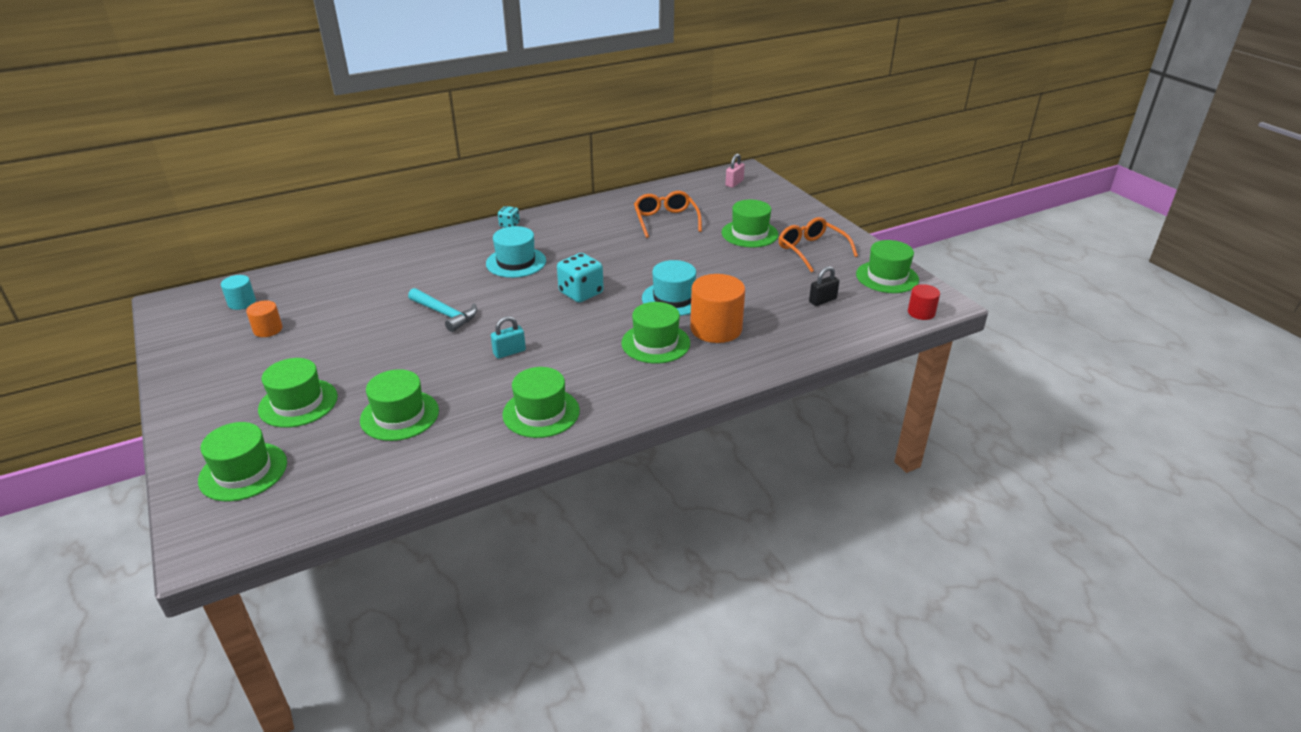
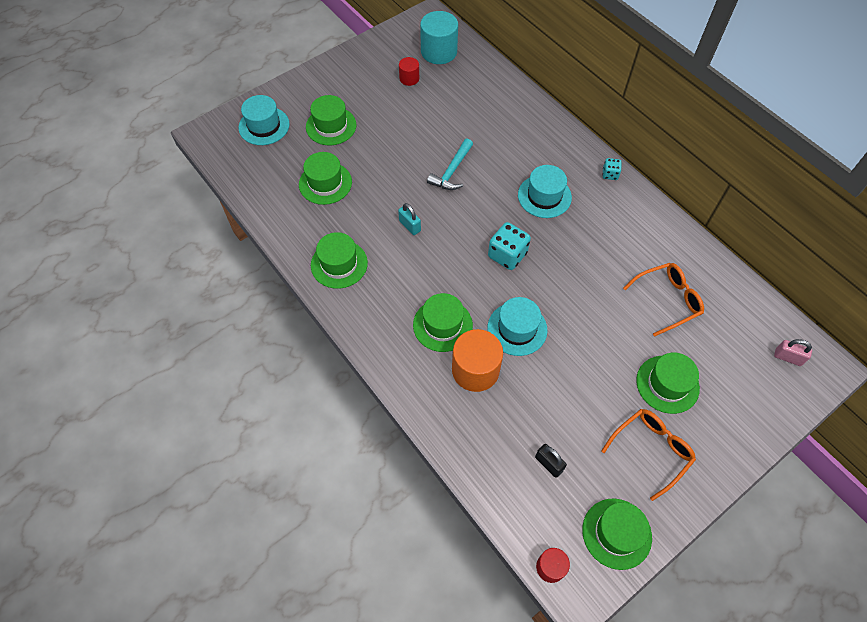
camera: 80 degrees right, 25 degrees up
(242, 303) = (439, 52): turquoise cylinder -> turquoise cylinder, size x1.87
(243, 471) = (264, 126): green hat -> turquoise hat
(268, 329) = (409, 78): orange cylinder -> red cylinder

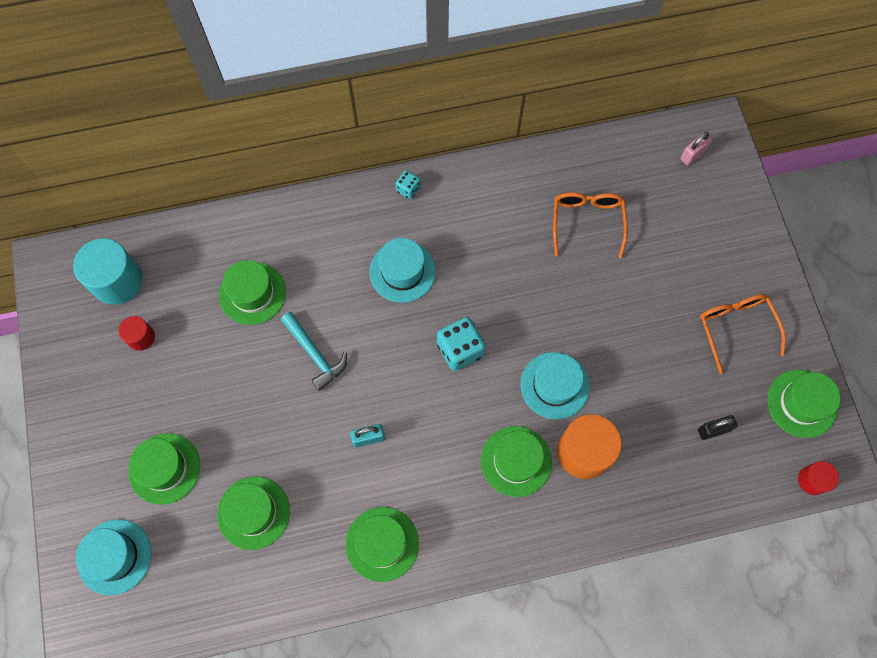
camera: 65 degrees left, 10 degrees up
(667, 384) = (676, 275): green hat -> green hat (252, 293)

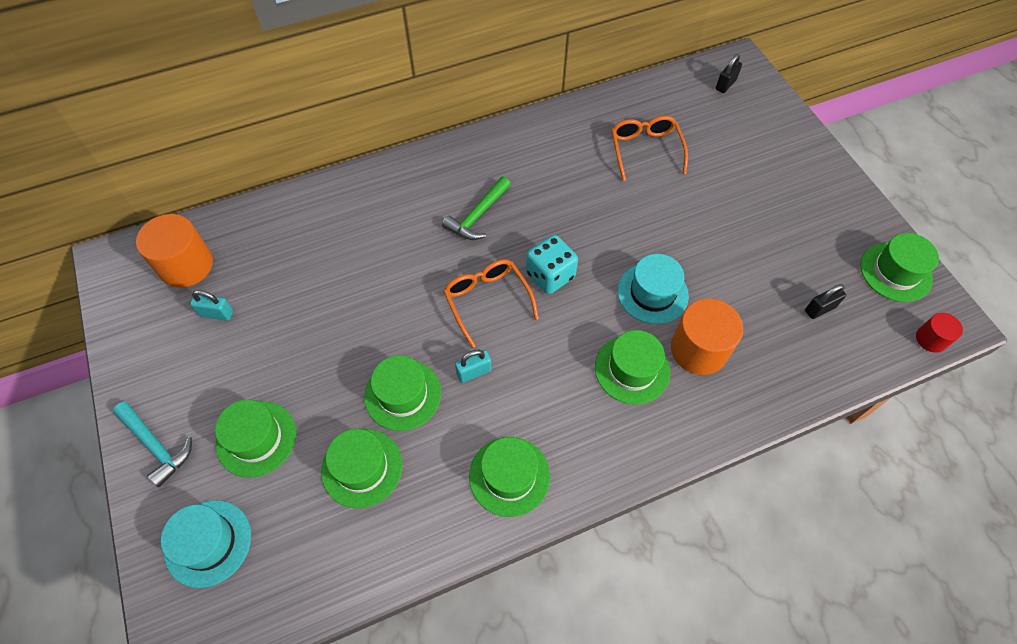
camera: 10 degrees left, 10 degrees down
(117, 281) = (186, 265): turquoise cylinder -> orange cylinder
(141, 337) = (217, 313): red cylinder -> turquoise padlock
(252, 293) = (329, 256): green hat -> green hat (403, 394)
(315, 354) = (403, 301): turquoise hammer -> turquoise hammer (156, 445)
(402, 271) = (478, 215): turquoise hat -> green hammer
(408, 189) = (469, 146): turquoise dice -> none
(692, 154) = (725, 84): pink padlock -> black padlock
(736, 329) = (811, 217): orange glasses -> orange glasses (487, 301)

